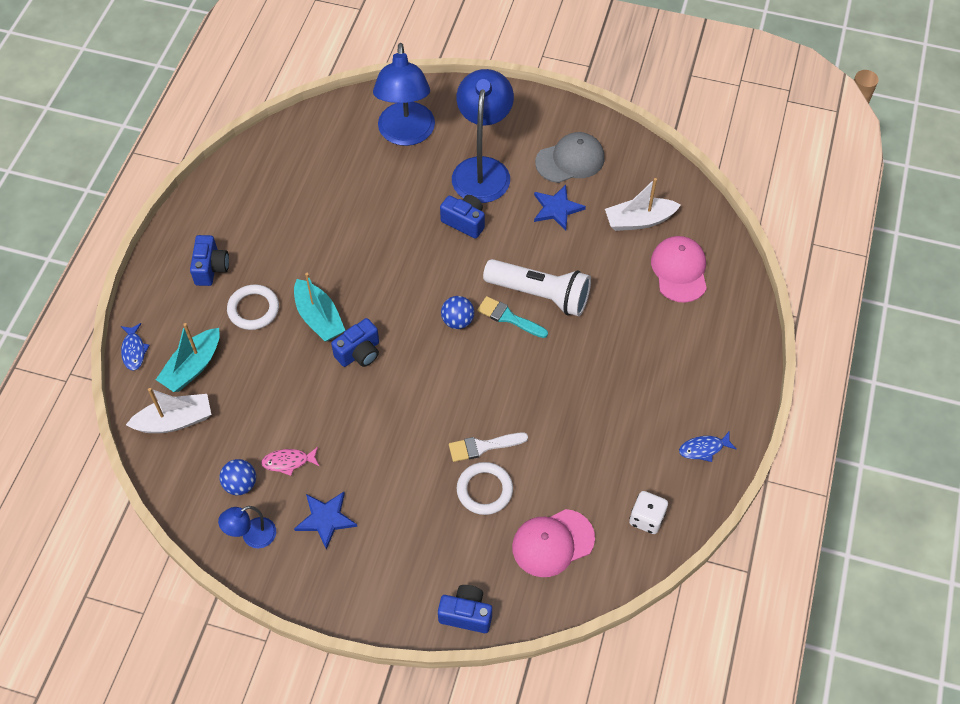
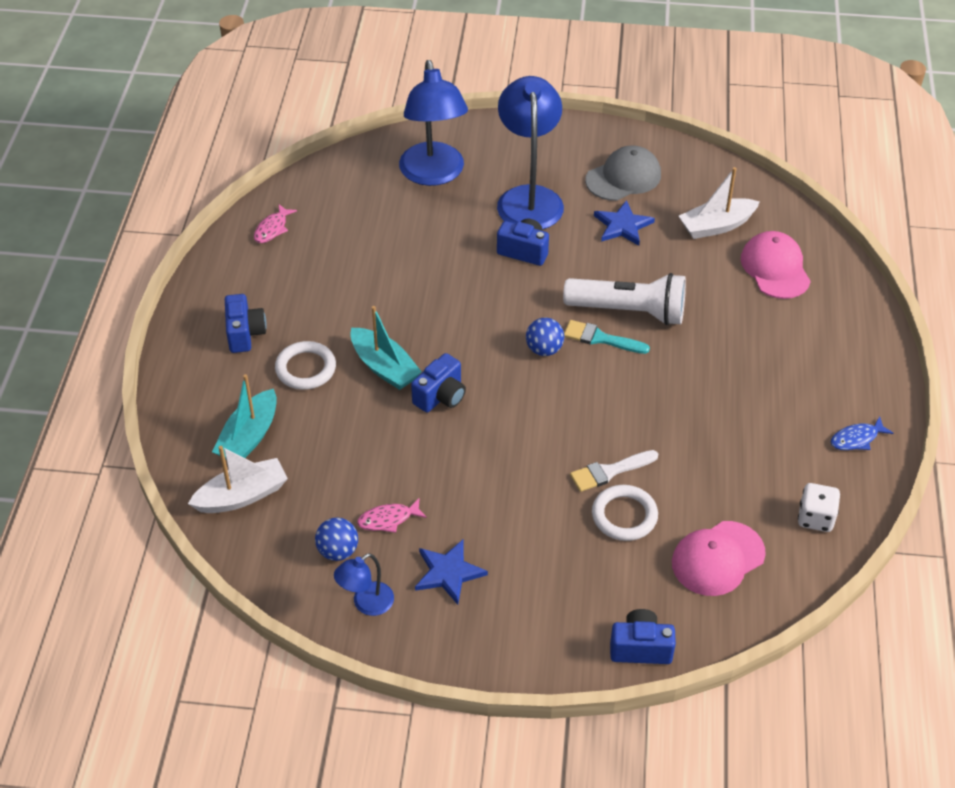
camera: 10 degrees left, 10 degrees down
(134, 350) = (174, 429): blue fish -> none
(256, 169) = (272, 229): none -> pink fish

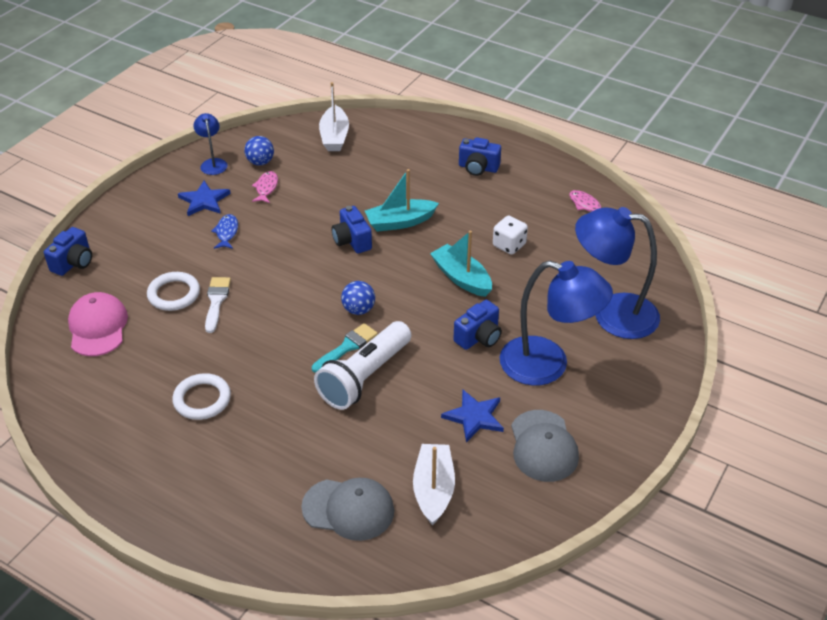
camera: 115 degrees right, 5 degrees down
(249, 437) = (380, 149): turquoise boat -> turquoise boat (461, 278)
(306, 368) = (425, 186): white ring -> white ring (202, 399)
(775, 268) = (348, 509): pink cap -> grey cap
(815, 518) = (78, 398): white dice -> white dice (509, 245)
(857, 439) = (120, 464): blue fish -> blue fish (226, 232)

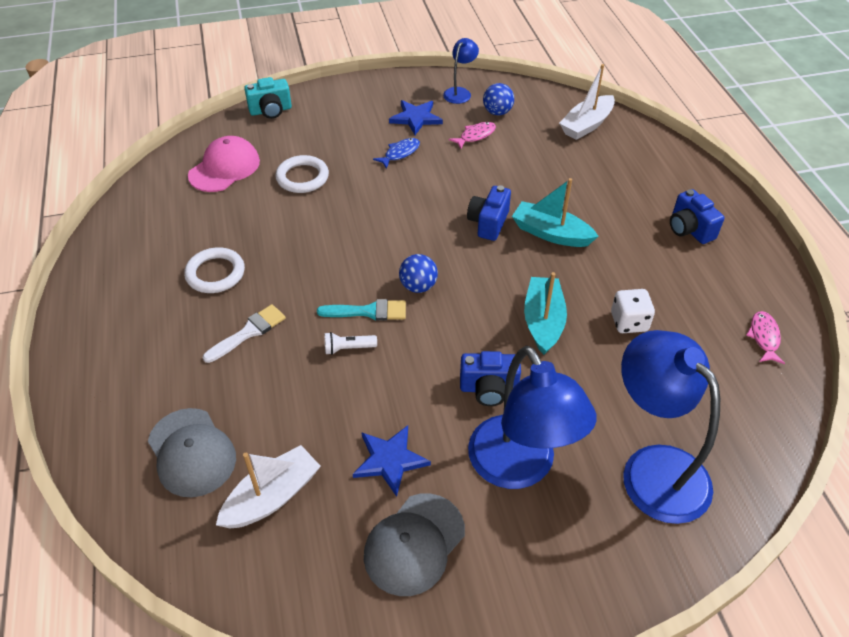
camera: 45 degrees right, 5 degrees up
(73, 263) = (271, 111): blue camera -> turquoise camera
(216, 301) = (323, 203): white brush -> white brush (248, 332)
(364, 377) = (348, 348): white flashlight -> white flashlight, size x0.40

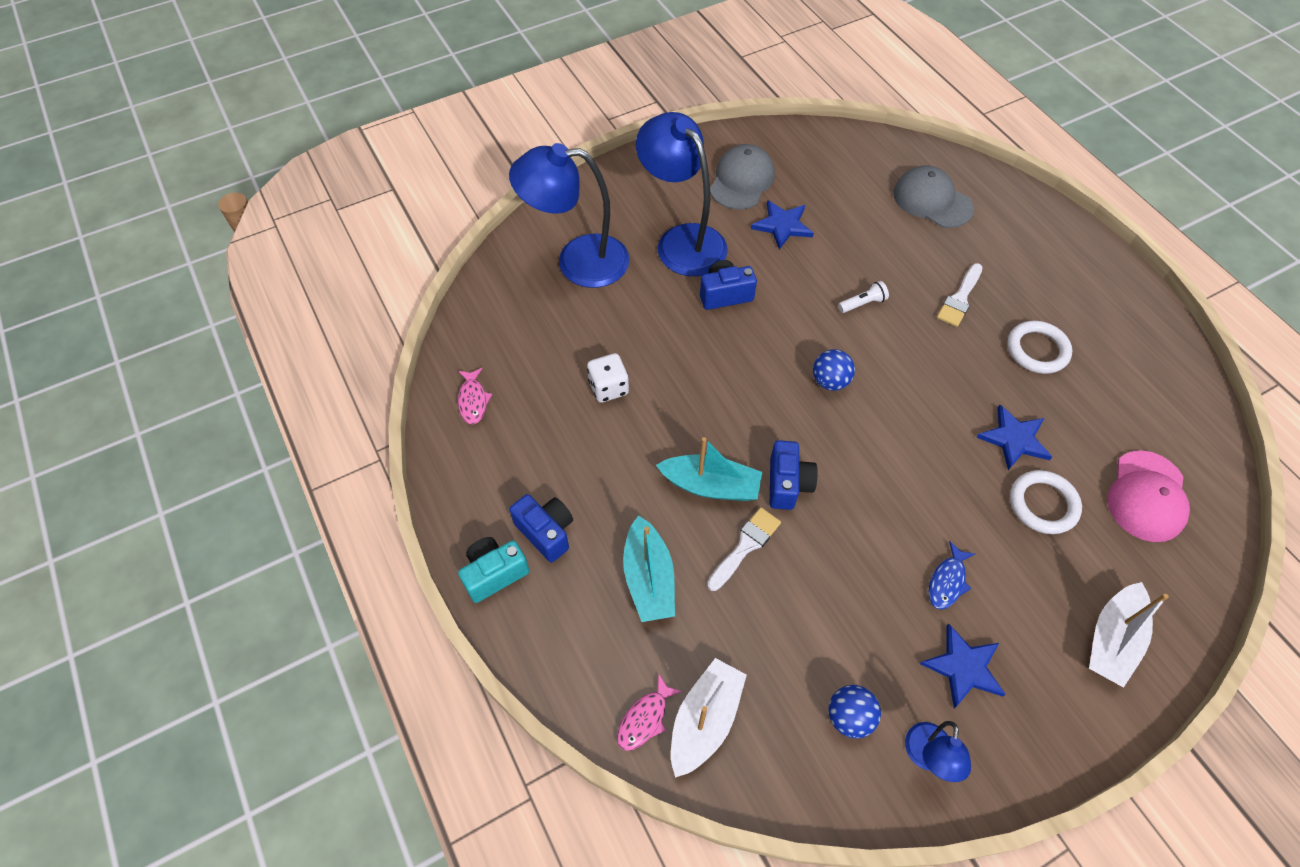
camera: 165 degrees right, 10 degrees up
(271, 111) = (1177, 628): turquoise camera -> turquoise camera (494, 574)
(272, 497) = (854, 186): white boat -> white boat (1112, 640)
(290, 217) = (1014, 439): none -> blue star
(368, 311) = (864, 342): turquoise brush -> none
(475, 136) = (861, 647): pink fish -> pink fish (645, 718)
(535, 195) = (745, 546): none -> white brush
(543, 321) = (693, 369): turquoise boat -> turquoise boat (649, 578)
(653, 468) = (577, 261): blue lamp -> blue lamp turned 135 degrees clockwise

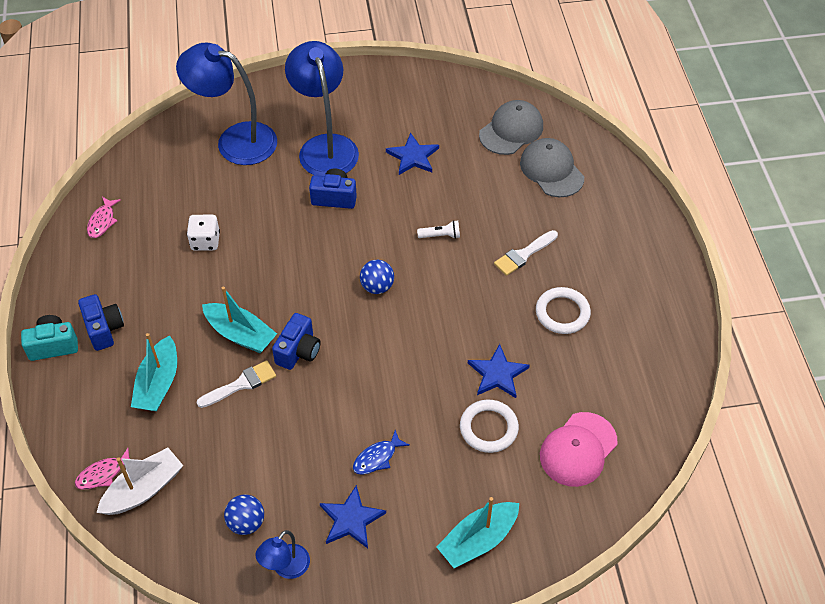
camera: 20 degrees right, 5 degrees down
(741, 180) = (401, 111): grey cap -> grey cap (511, 130)
(1112, 640) = (478, 540): white boat -> turquoise boat

